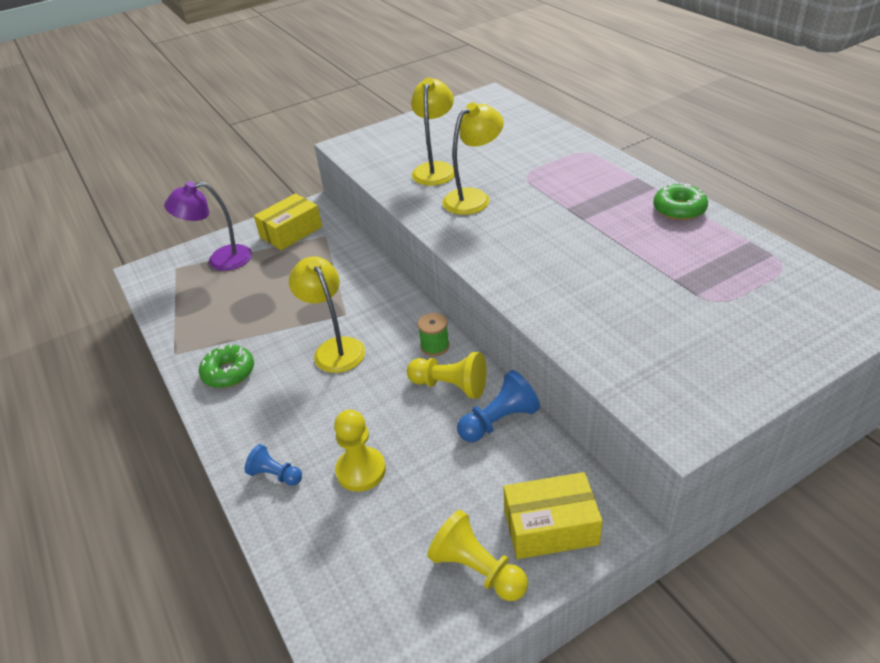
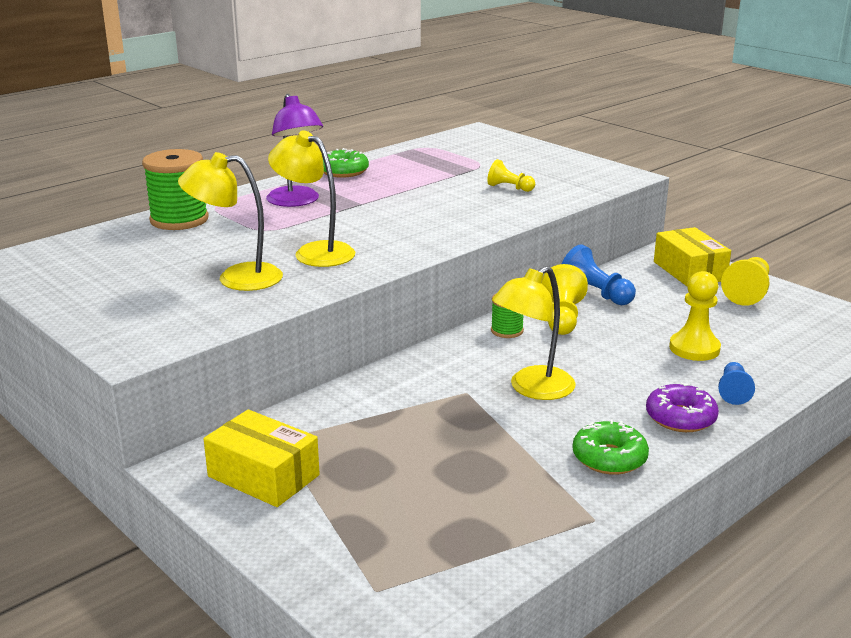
camera: 105 degrees left, 15 degrees down
(220, 260) = (349, 537): purple lamp -> purple lamp (296, 201)
(255, 426) = (680, 418): none -> purple donut
(553, 140) = (179, 220): none -> green spool
(628, 314) = (509, 188): none -> yellow pawn

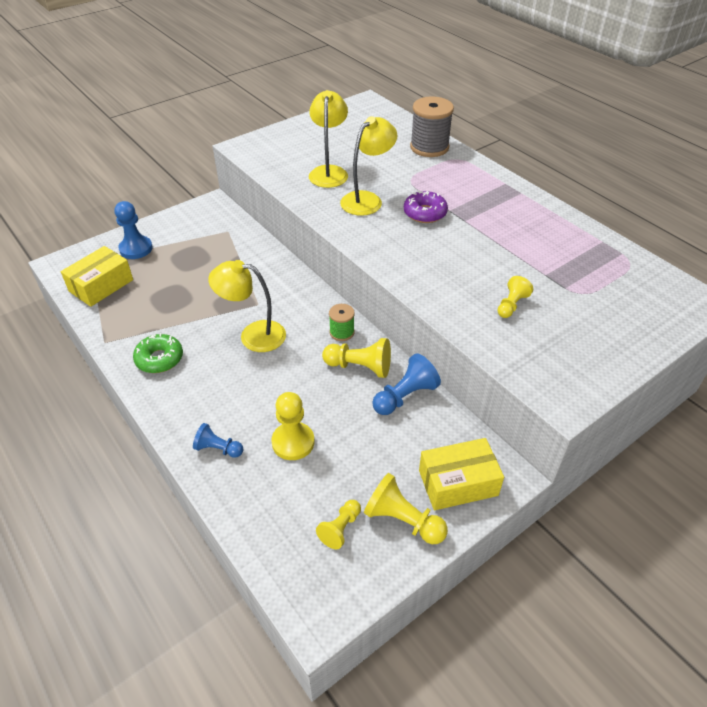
camera: 95 degrees right, 20 degrees up
(179, 220) = (429, 147): green spool -> grey spool
(263, 476) = (195, 227): yellow box -> yellow box (101, 285)
(296, 201) = (467, 191): purple lamp -> none
(333, 536) = (136, 249): none -> blue pawn
(343, 171) = (543, 213): green donut -> none
(532, 389) = (253, 335): yellow lamp -> yellow lamp turned 45 degrees counterclockwise
(680, 418) = (192, 406): purple donut -> purple donut (425, 213)
(779, 319) = (340, 529): none -> yellow pawn

